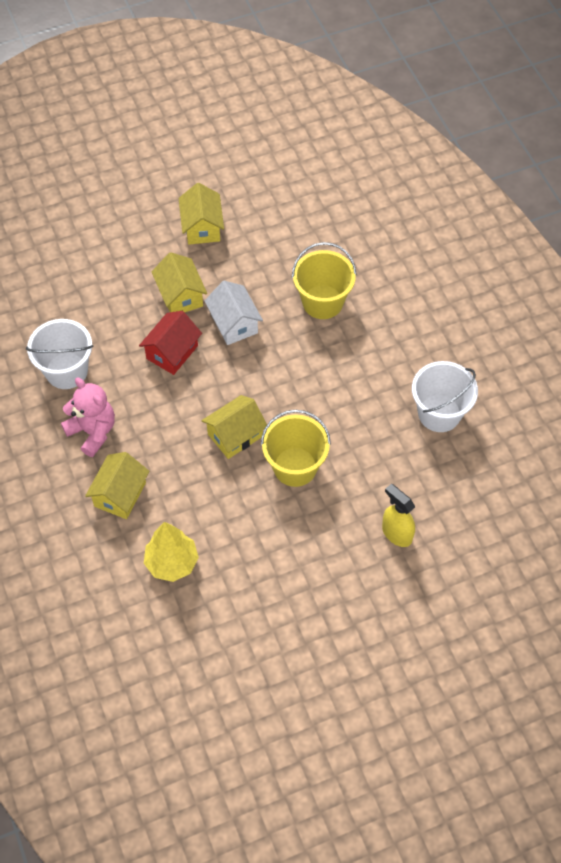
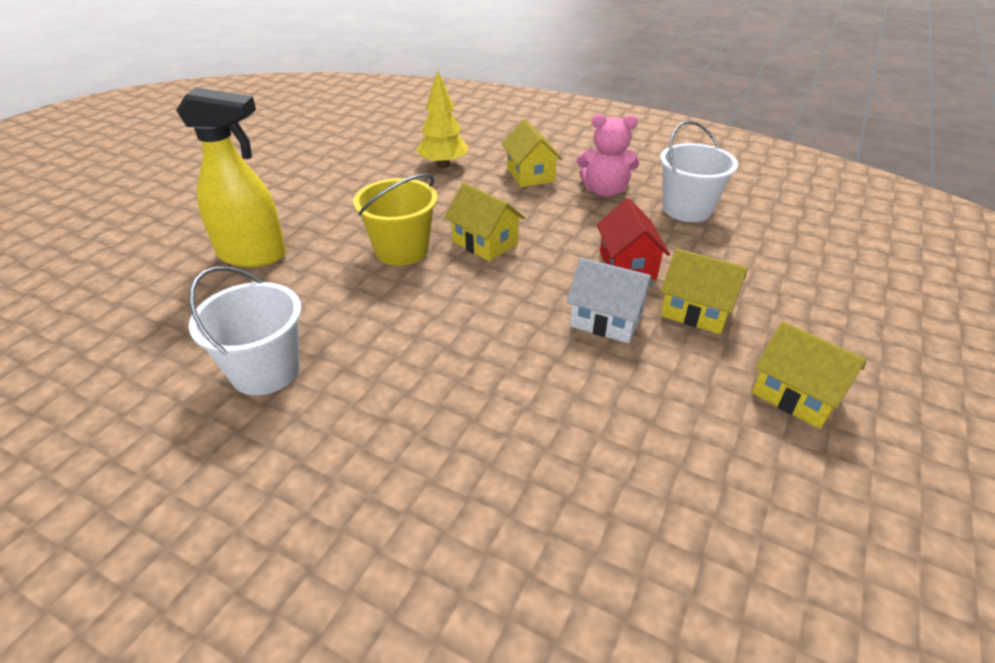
camera: 140 degrees right, 20 degrees down
(235, 435) = (485, 243): yellow house -> yellow house turned 60 degrees counterclockwise
(322, 302) = (536, 405): yellow bucket -> none
(396, 533) = (253, 255): yellow spray bottle -> yellow spray bottle, size x1.67

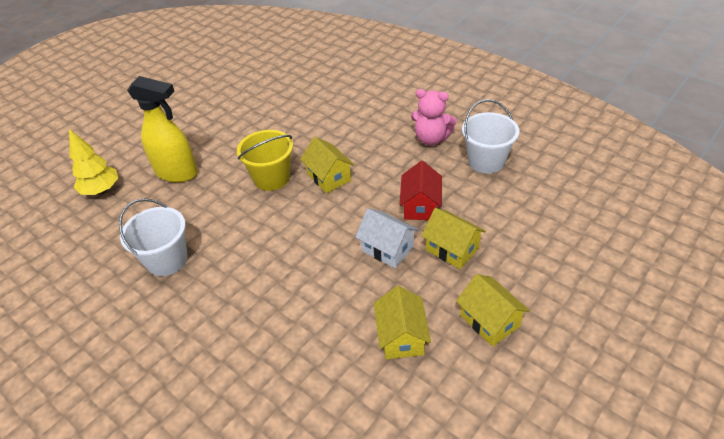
camera: 15 degrees right, 5 degrees up
(443, 165) = (322, 105): yellow tree -> yellow tree (101, 190)
(530, 174) = (382, 119): yellow house -> yellow house (401, 337)

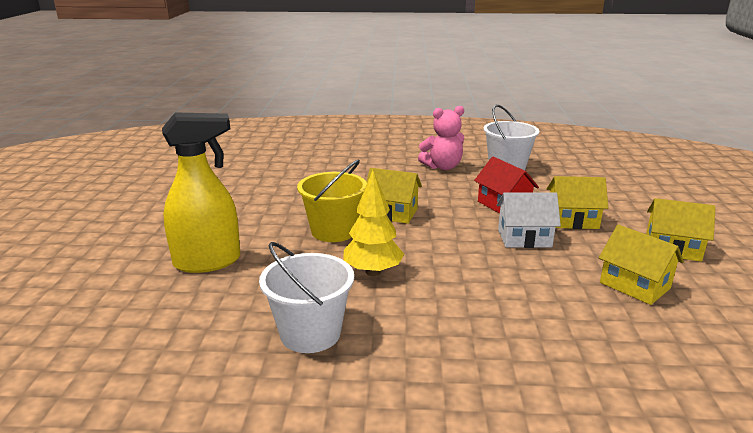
camera: 40 degrees left, 20 degrees down
(101, 190) = (112, 311): yellow tree -> yellow tree (373, 272)

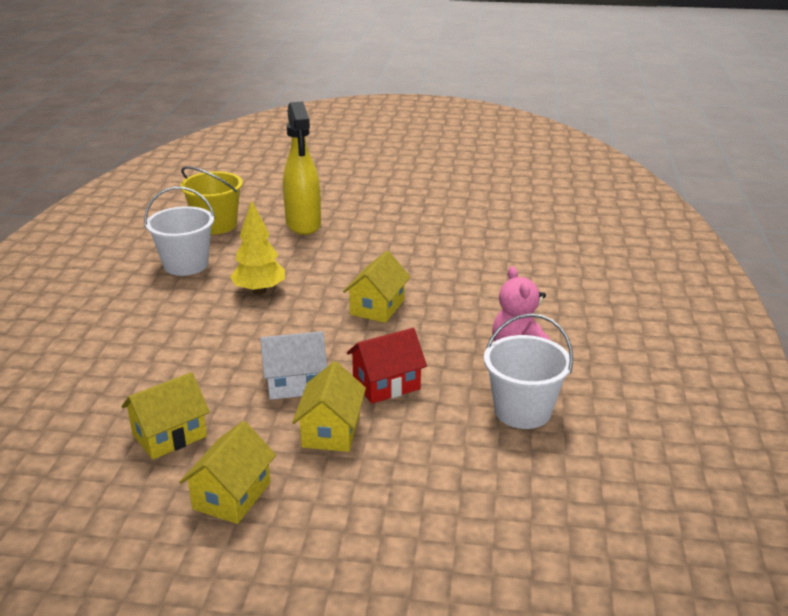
camera: 95 degrees right, 5 degrees up
(334, 231) = (343, 275): yellow bucket -> yellow bucket (216, 225)
(524, 238) = (295, 383): white house -> white house turned 75 degrees clockwise

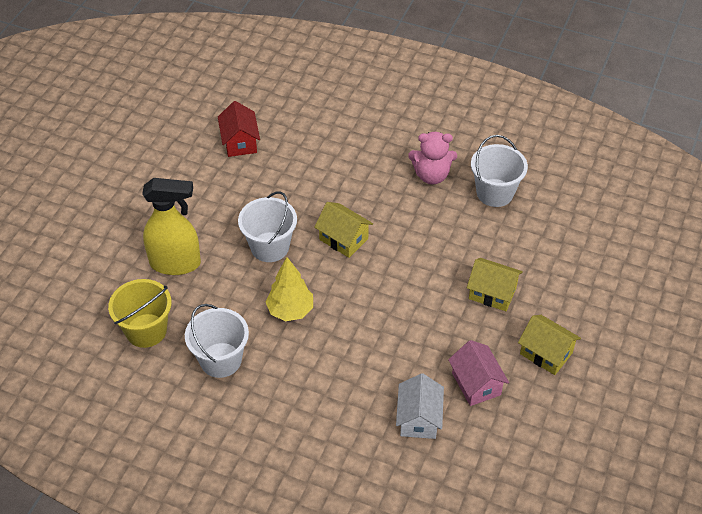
camera: 75 degrees left, 20 degrees up
(169, 435) = (476, 384): yellow house -> pink house
(295, 383) = (433, 305): white house -> white house (419, 418)
(345, 266) = (270, 247): none -> white bucket
(386, 384) = (448, 254): red house -> red house (240, 142)

